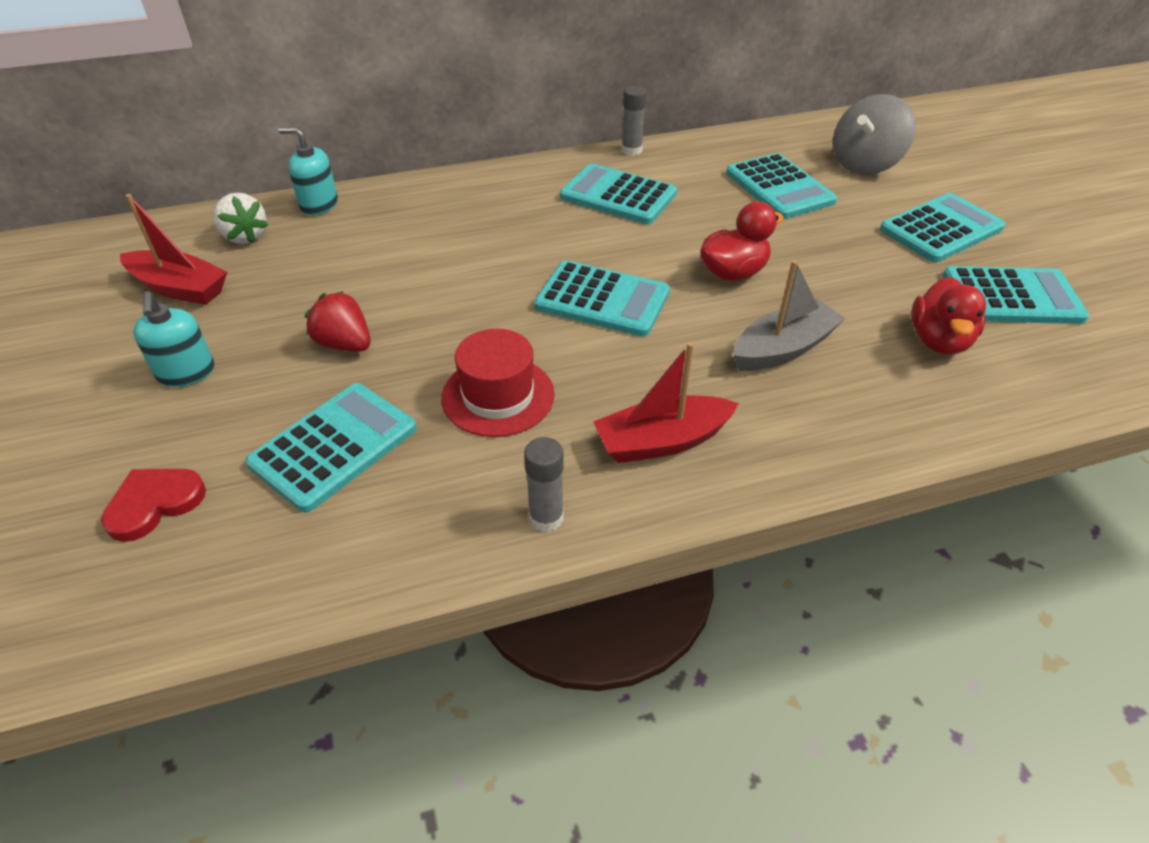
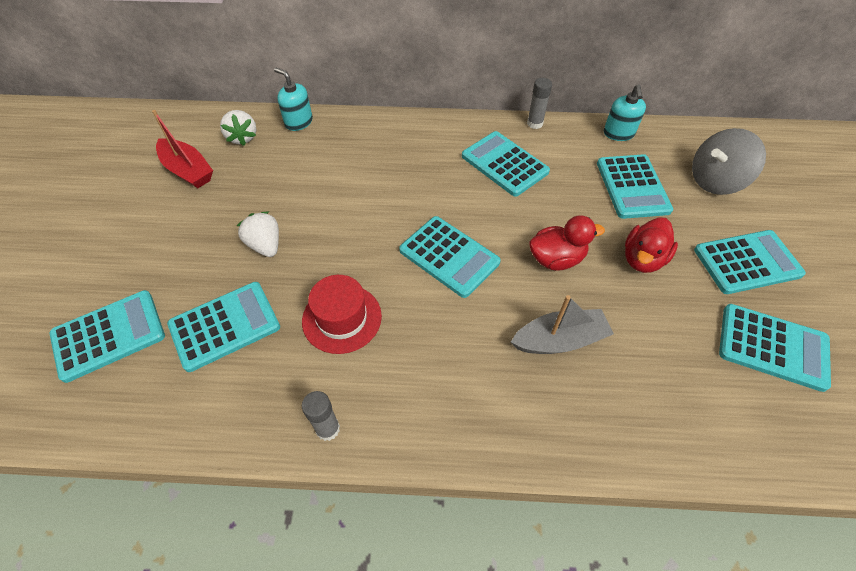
camera: 20 degrees right, 10 degrees up
(154, 504) = (109, 335): red heart -> turquoise calculator
(186, 373) = (165, 240): turquoise soap dispenser -> turquoise soap dispenser (618, 134)
(345, 344) = (265, 245): red strawberry -> white strawberry
(662, 441) = (433, 393): red boat -> none
(938, 341) = (687, 370): red duck -> red duck (642, 259)

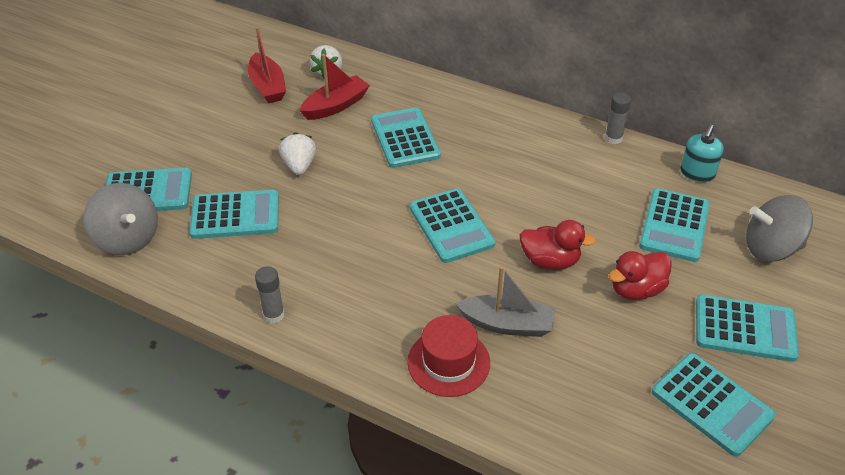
camera: 25 degrees right, 10 degrees down
(111, 403) = (127, 239): none -> grey spinning top
(269, 170) = (335, 106): none -> red boat
(298, 122) = (384, 72): turquoise soap dispenser -> none
(342, 318) = (330, 242): red hat -> red hat (448, 362)
(504, 164) = (556, 166): turquoise calculator -> turquoise calculator (405, 138)

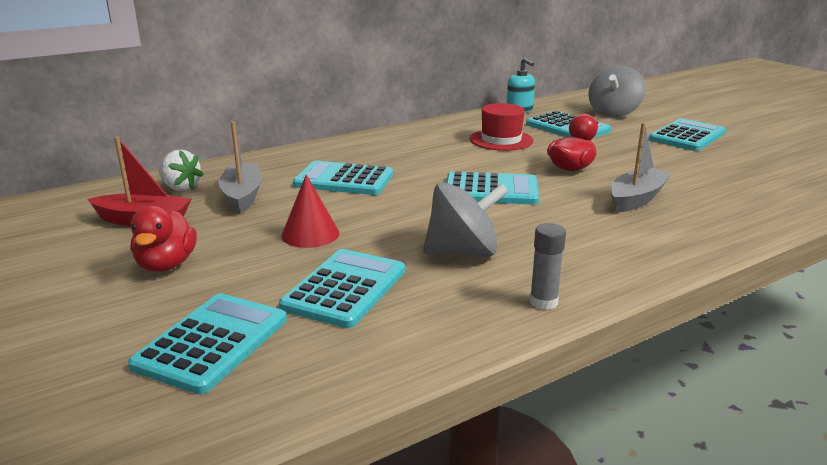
camera: 60 degrees left, 20 degrees down
(127, 239) = (291, 381): grey spinning top -> grey spinning top (463, 252)
(299, 166) = (310, 234): white strawberry -> red cone
(335, 106) = (242, 196): red boat -> grey boat
(448, 362) = (671, 231): red hat -> red hat (501, 140)
(613, 138) = (451, 120): grey glue stick -> none
(636, 289) = (626, 152): red duck -> red duck (166, 265)
(712, 404) = (757, 160): turquoise calculator -> none

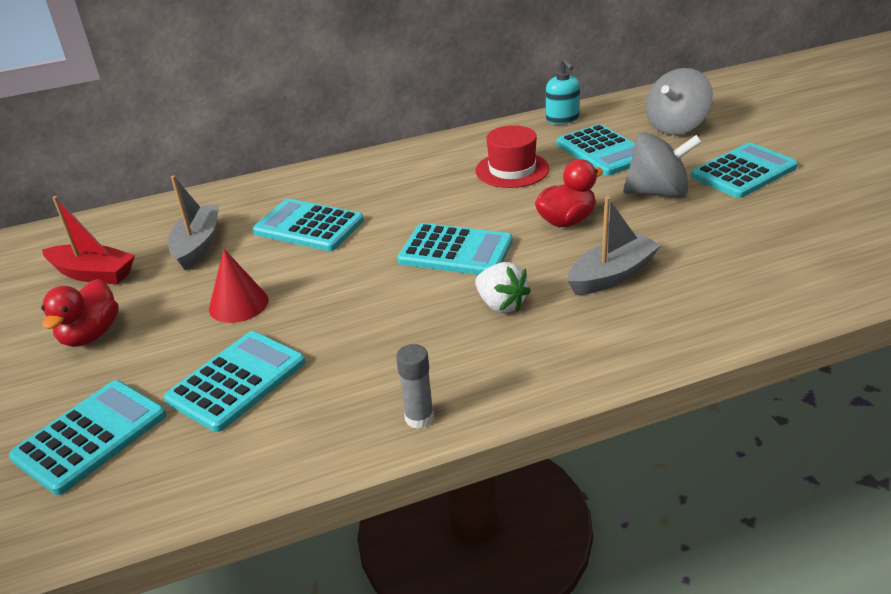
camera: 15 degrees right, 10 degrees up
(180, 188) = (144, 229): white strawberry -> white strawberry (501, 304)
(463, 252) = (376, 341): grey spinning top -> grey spinning top (658, 193)

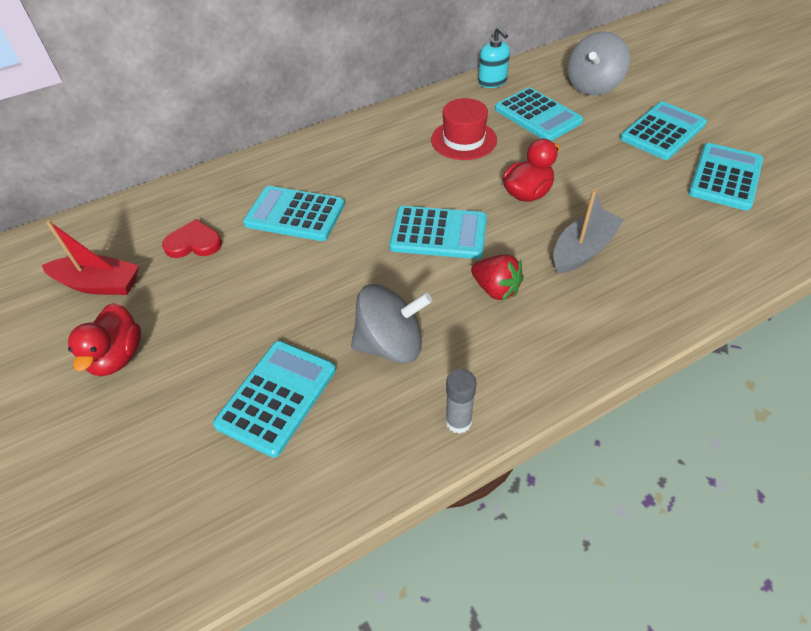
camera: 10 degrees left, 15 degrees up
(90, 436) = (152, 476): turquoise calculator -> turquoise calculator (725, 177)
(198, 245) = (194, 243): grey boat -> red heart
(238, 304) = (253, 308): red cone -> none
(501, 304) = (496, 289): white strawberry -> red strawberry
(658, 193) = (597, 158): grey spinning top -> grey spinning top (391, 344)

